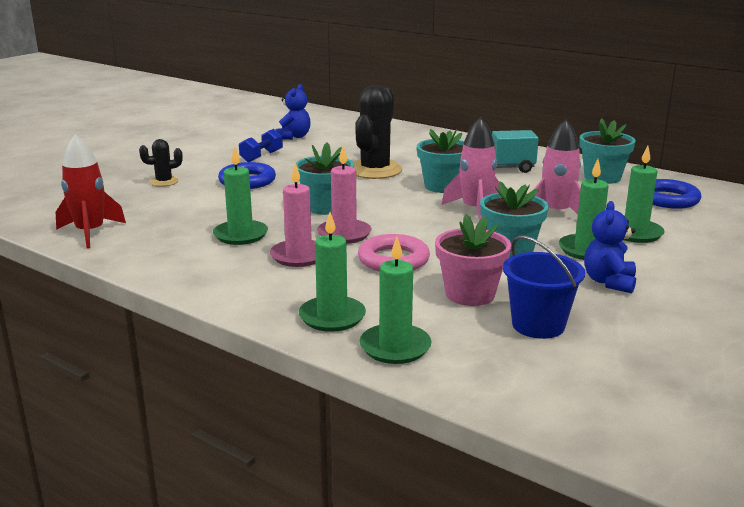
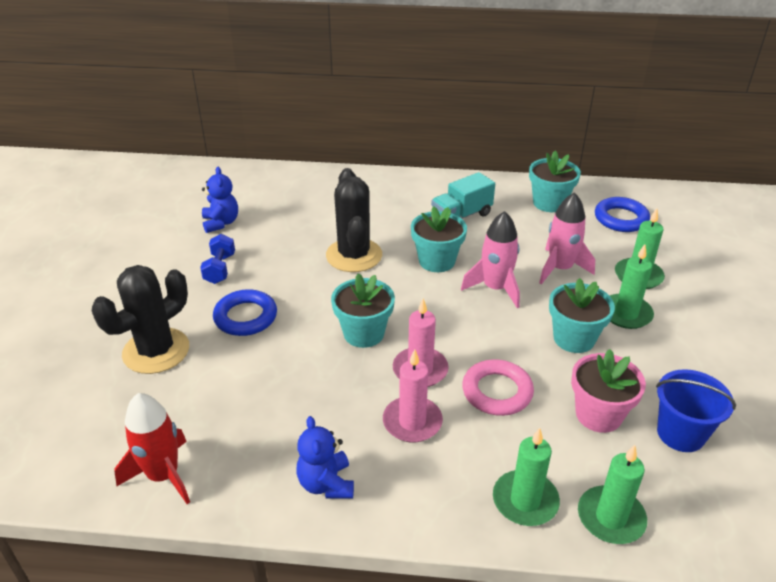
camera: 30 degrees left, 15 degrees up
(164, 182) = (156, 351): black cactus -> black cactus, size x2.01
(240, 235) = (326, 411): green candle -> none
(609, 282) = (677, 352): blue teddy bear -> blue teddy bear (326, 484)

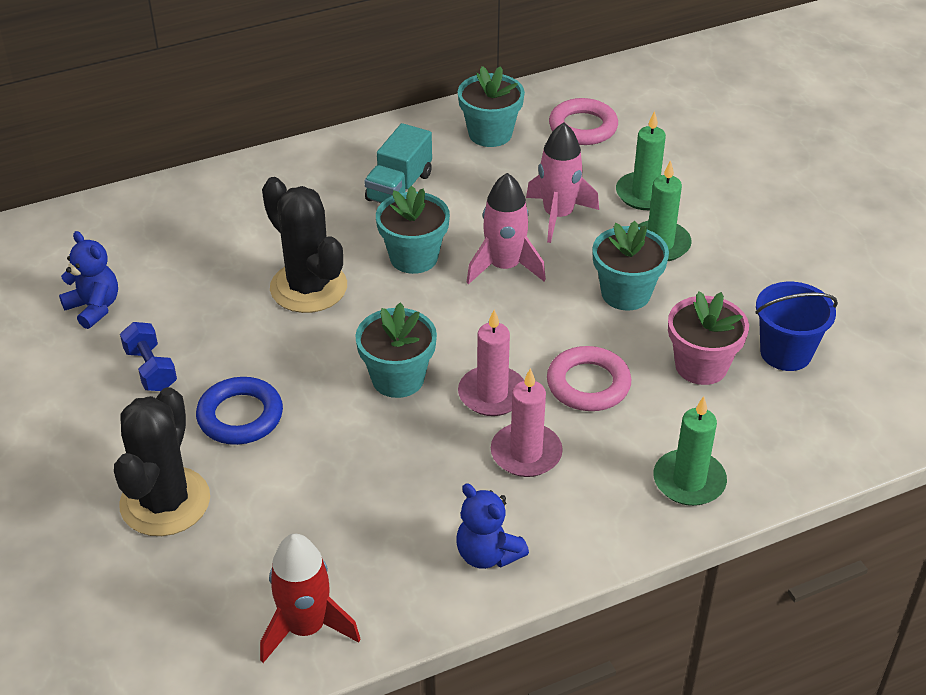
camera: 30 degrees left, 5 degrees up
(610, 517) = (773, 461): green candle -> none
(621, 219) = (583, 127): blue ring -> pink ring

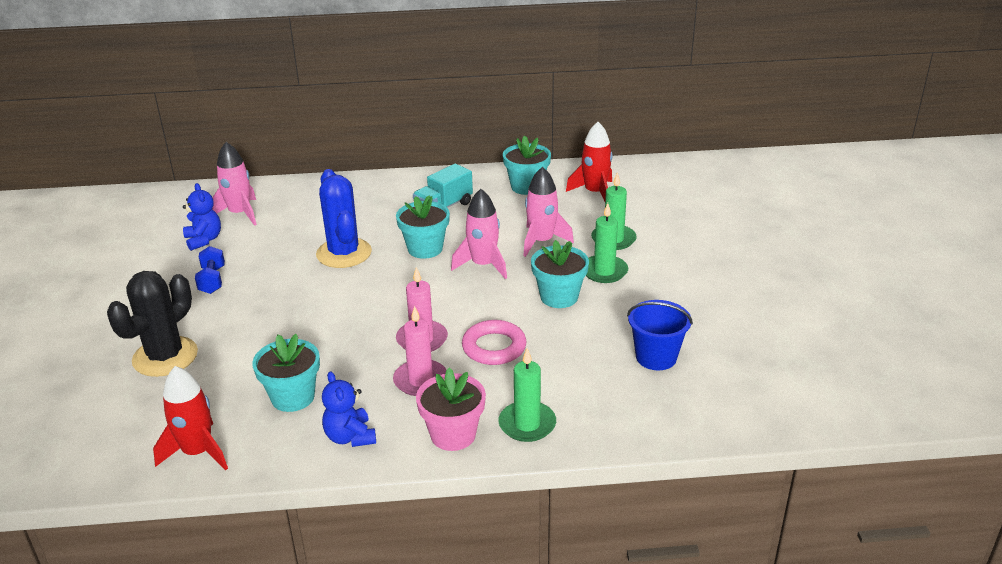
camera: 20 degrees right, 10 degrees down
(118, 254) = (240, 214): none -> pink rocket
(240, 416) = (247, 318): blue ring -> none
(308, 287) = (344, 253): black cactus -> blue cactus
(398, 378) = (364, 317): turquoise flower pot -> turquoise flower pot (293, 397)
(583, 127) = (595, 193): pink ring -> red rocket
(701, 366) = (585, 353): pink flower pot -> pink flower pot (453, 435)

